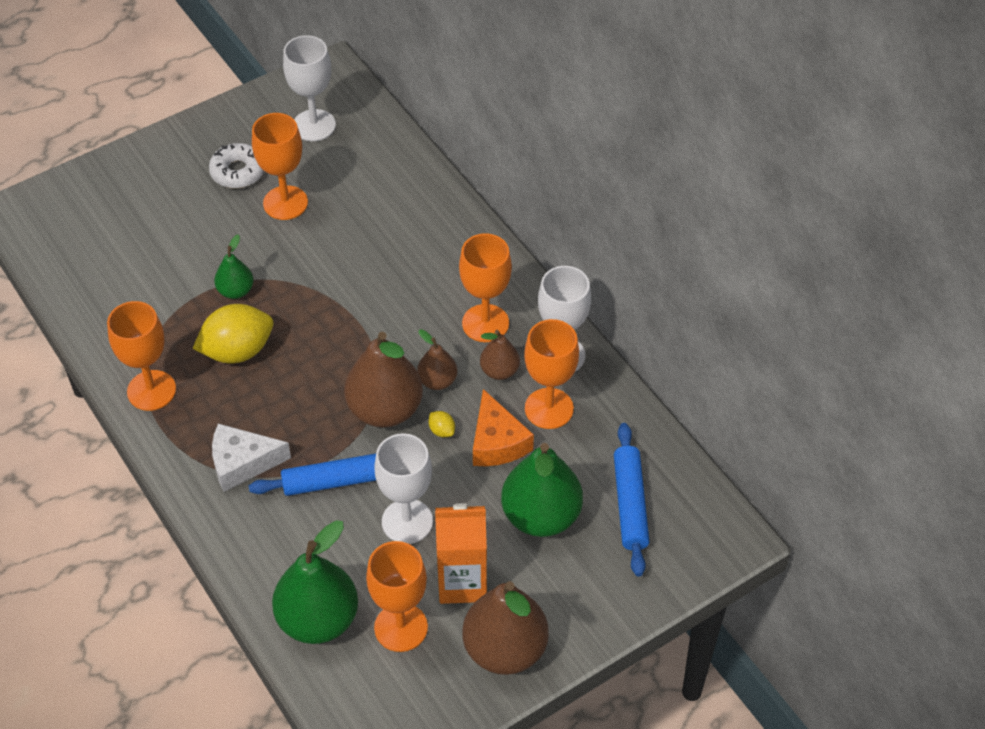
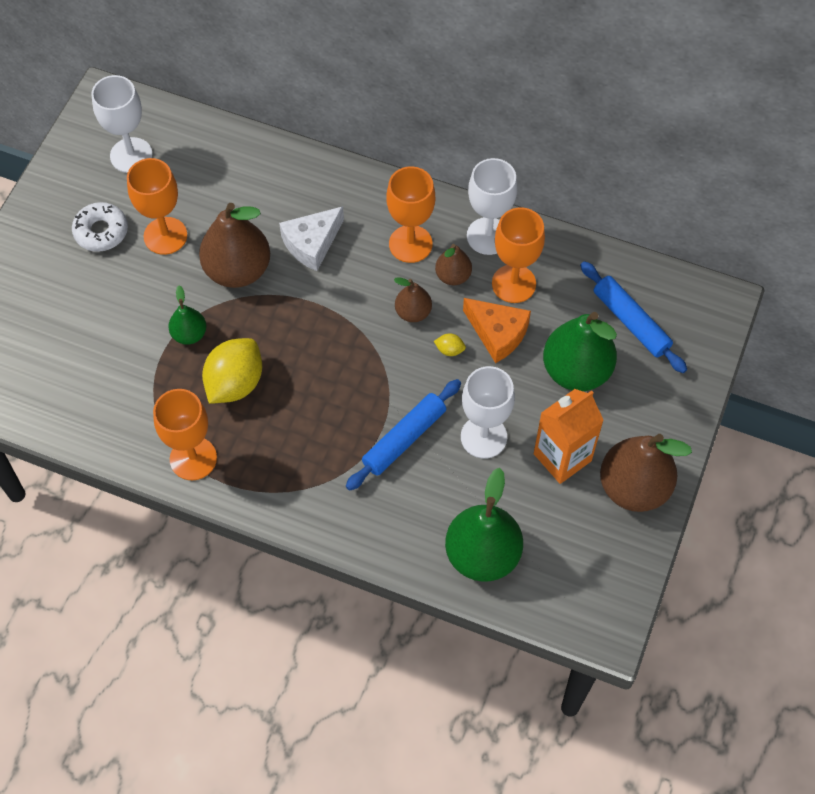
camera: 35 degrees left, 10 degrees up
(242, 463) = (319, 471): white cheese -> white cheese (312, 243)
(385, 409) = (392, 359): brown pear -> brown pear (238, 270)
(401, 627) = (547, 520): orange goblet -> none

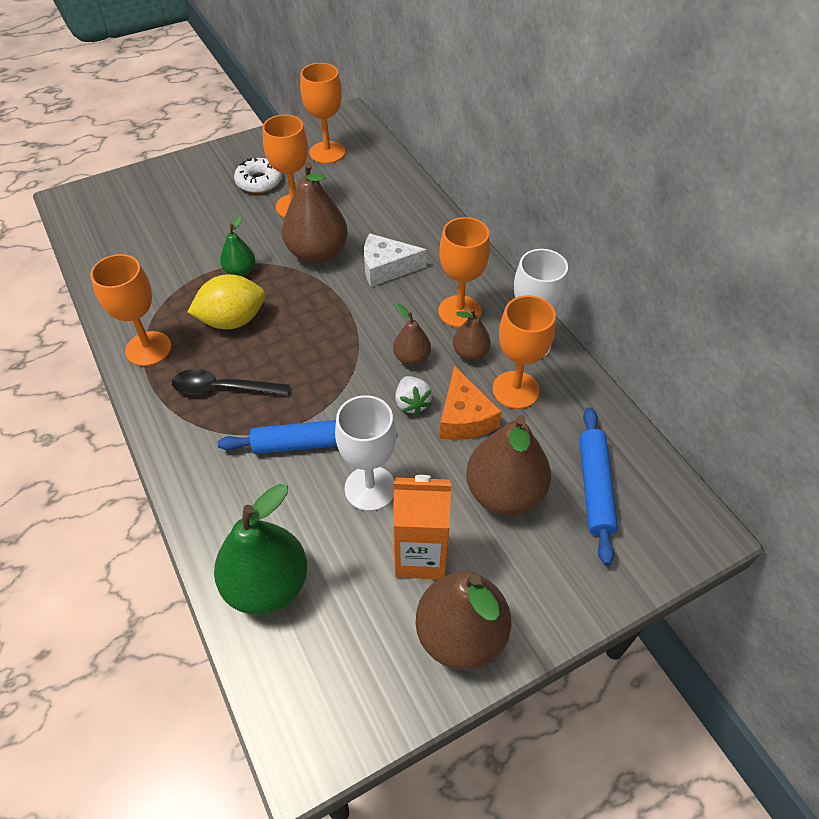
camera: 40 degrees right, 10 degrees down
(131, 155) = (327, 152): white goblet -> orange goblet
(293, 445) = (222, 388): none -> black spoon
(449, 350) = (412, 403): yellow lemon -> white strawberry
(576, 370) = (504, 493): green pear -> brown pear

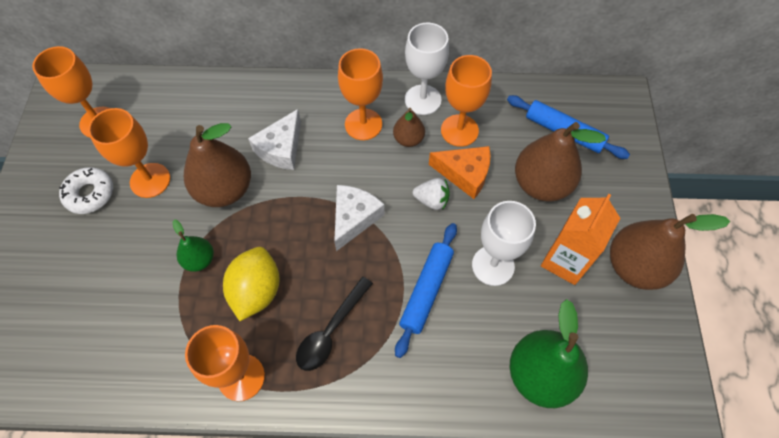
camera: 60 degrees left, 10 degrees up
(349, 352) = (354, 218): none -> white cheese
(411, 358) = (388, 179): brown pear -> none

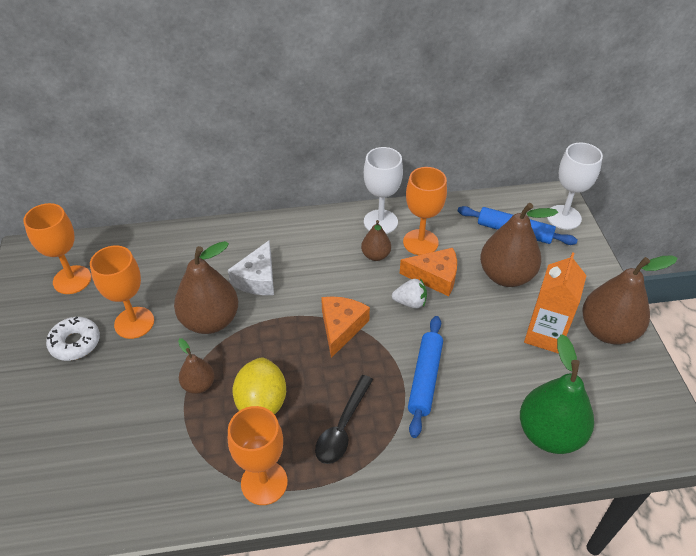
camera: 10 degrees left, 15 degrees down
(199, 260) = (199, 385): green pear -> brown pear
(354, 218) = (341, 327): white cheese -> orange cheese
(363, 124) = (330, 249): orange goblet -> none
(493, 265) = (480, 348): white goblet -> white goblet (563, 217)

